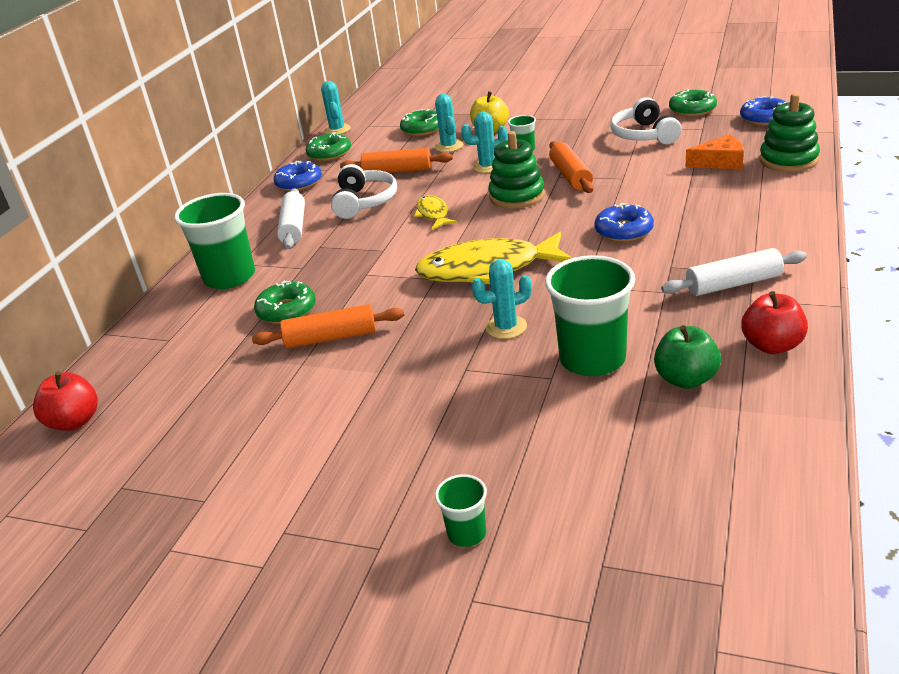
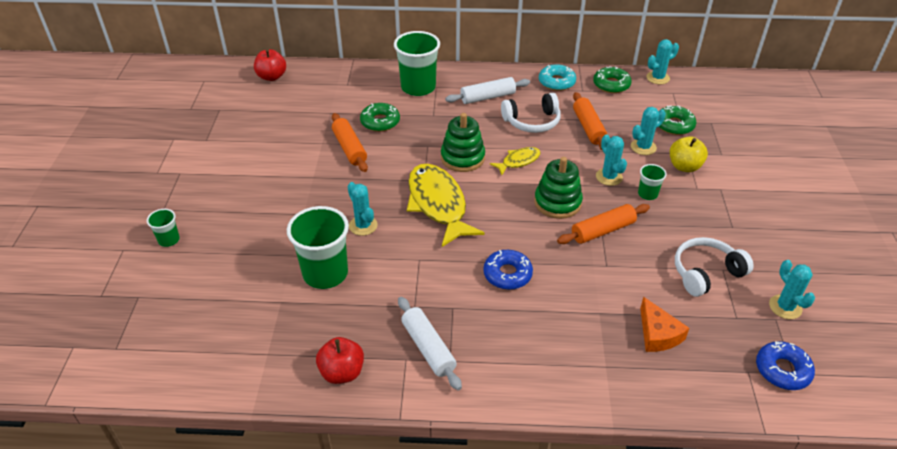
camera: 70 degrees right, 10 degrees up
(299, 183) = (556, 82): blue donut -> turquoise donut
(686, 379) = (301, 324): green apple -> none
(692, 109) = (785, 307): green donut -> turquoise cactus
(788, 160) = (676, 389): green stacking toy -> green stacking toy (462, 158)

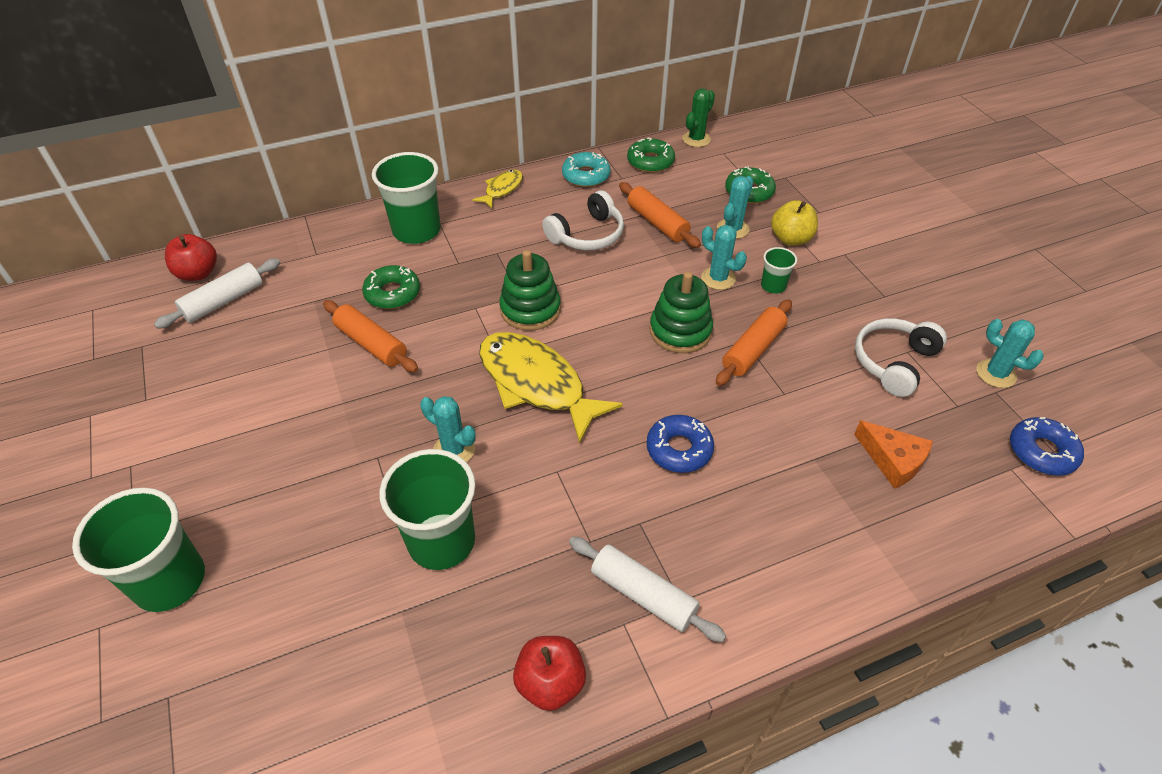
camera: 25 degrees left, 5 degrees up
(169, 240) = (170, 581): green cup -> green cup, size x2.05
(487, 97) = (514, 218): white rolling pin -> white rolling pin (223, 301)
(518, 161) = (602, 292): yellow fish -> yellow fish (502, 189)
(657, 78) = (696, 139): turquoise cactus -> green cactus

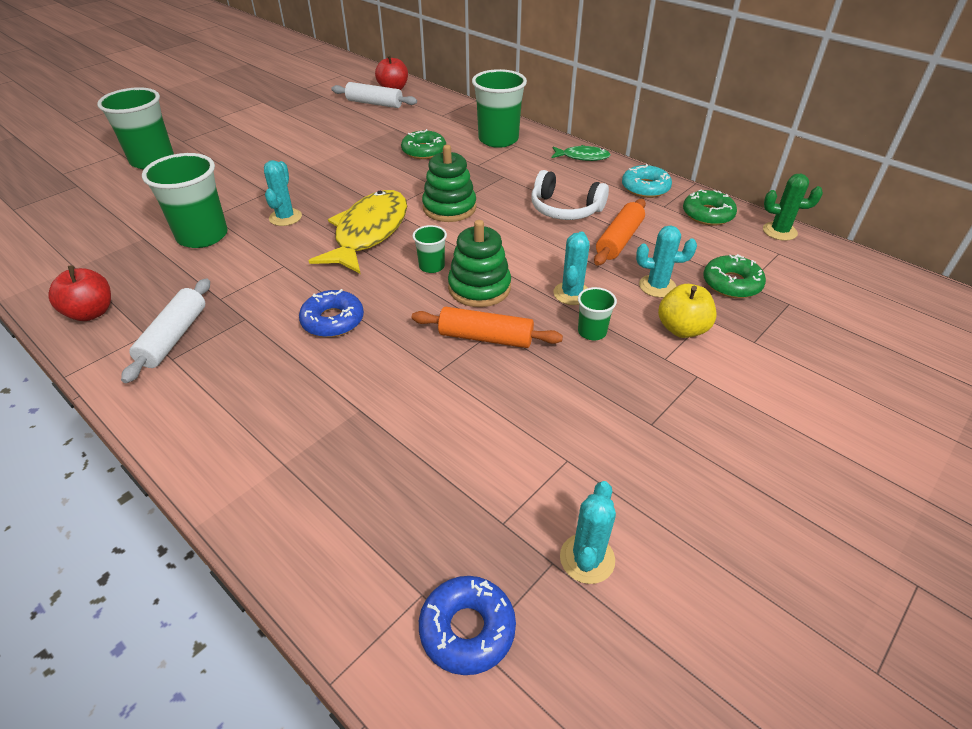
camera: 65 degrees right, 5 degrees down
(371, 344) = (368, 159): orange rolling pin -> none
(502, 189) = (582, 157): yellow fish -> green fish
(628, 353) = (432, 266): none -> green cup
(893, 362) = (539, 449): white headphones -> none
(893, 460) = (384, 472): orange cheese -> none

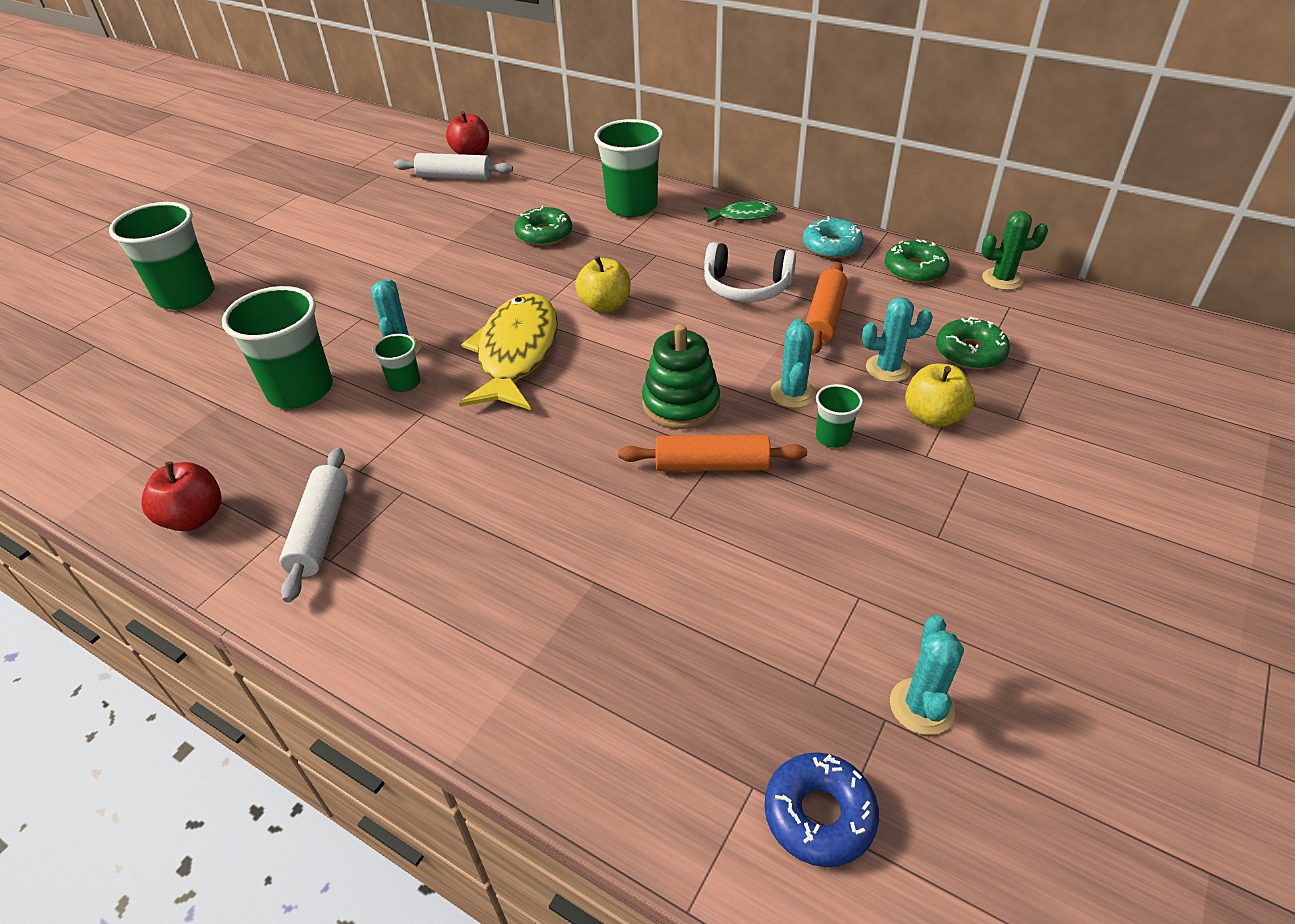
camera: 10 degrees left, 0 degrees up
(333, 320) = (516, 475): blue donut -> none
(432, 266) = (612, 385): green cup -> green cup (404, 383)
(449, 208) = (605, 306): green stacking toy -> yellow apple

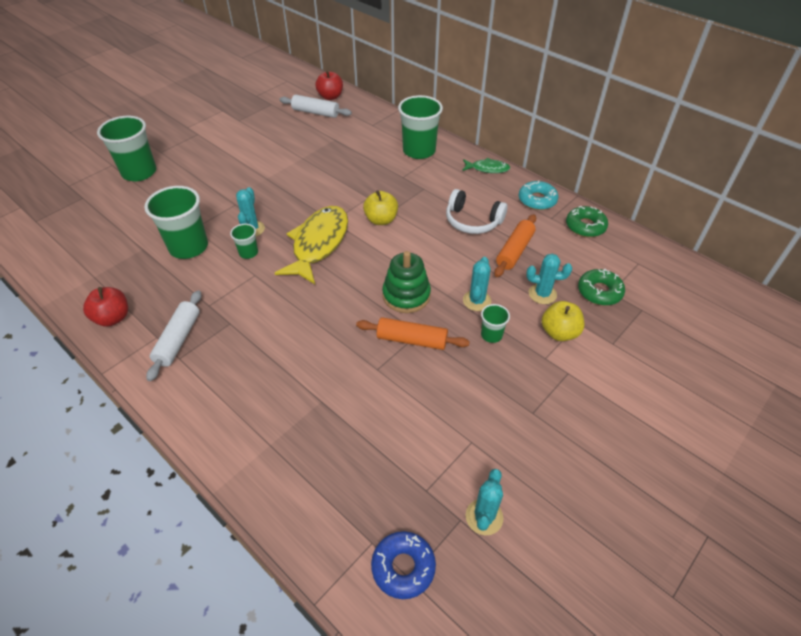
camera: 10 degrees right, 5 degrees up
(544, 234) = (358, 163): green donut -> none
(1002, 279) = (640, 243): green cactus -> none

